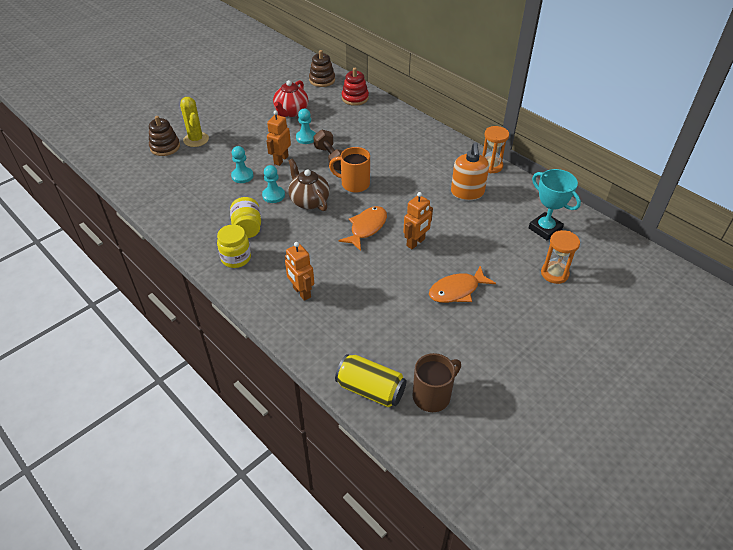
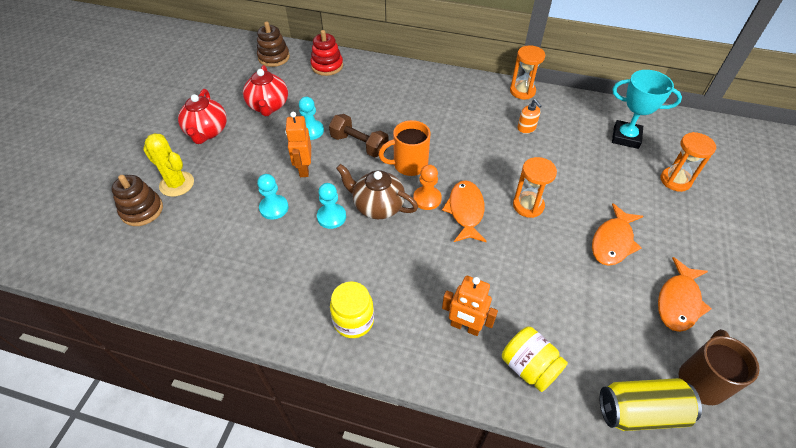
camera: 30 degrees left, 5 degrees up
(238, 114) = (207, 132): none -> red teapot
(247, 228) = (334, 273): yellow jar -> yellow jar (529, 367)
(347, 210) = (427, 199): none -> orange pawn
(416, 242) = (528, 205): orange robot -> orange hourglass
(467, 192) = (526, 128): orange soap dispenser -> orange soap dispenser, size x0.53
(467, 346) = (678, 301): none -> orange fish

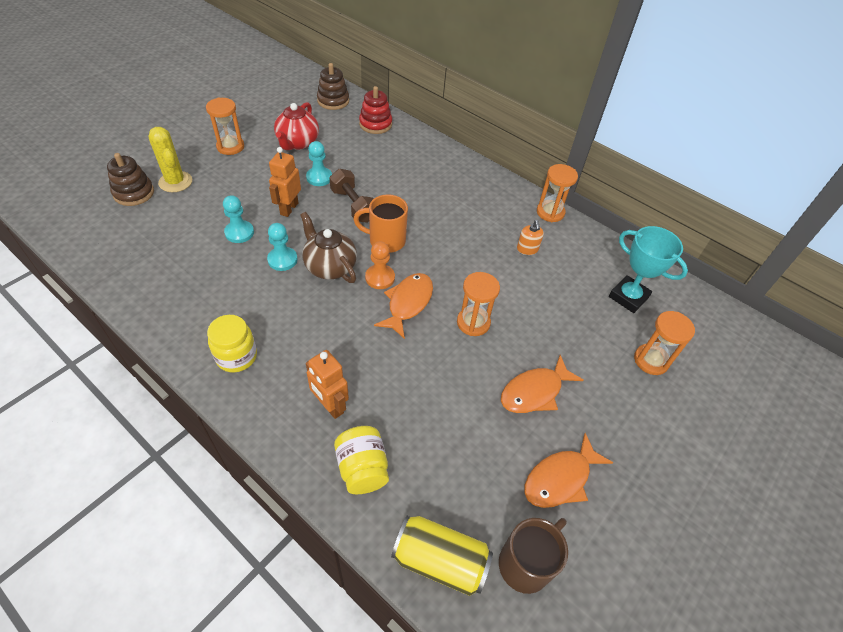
camera: 20 degrees right, 0 degrees up
(207, 132) = (230, 147): red teapot -> orange hourglass

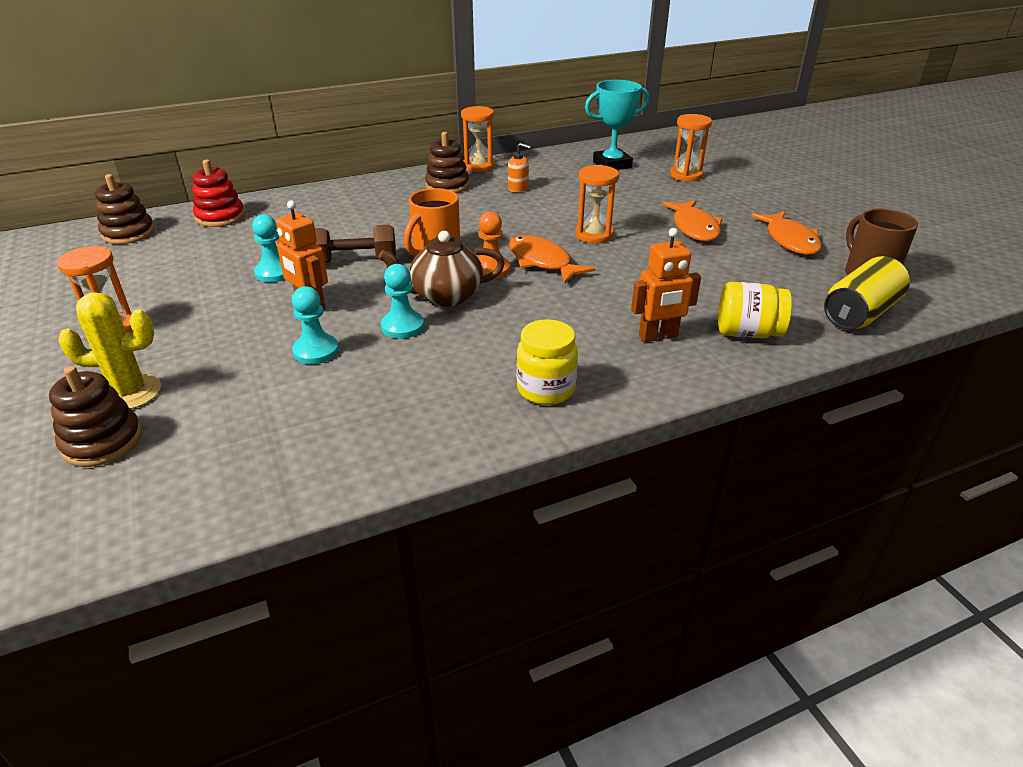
camera: 60 degrees left, 15 degrees down
(298, 143) = (181, 274): red teapot -> none
(499, 207) = (447, 186): none -> brown stacking toy

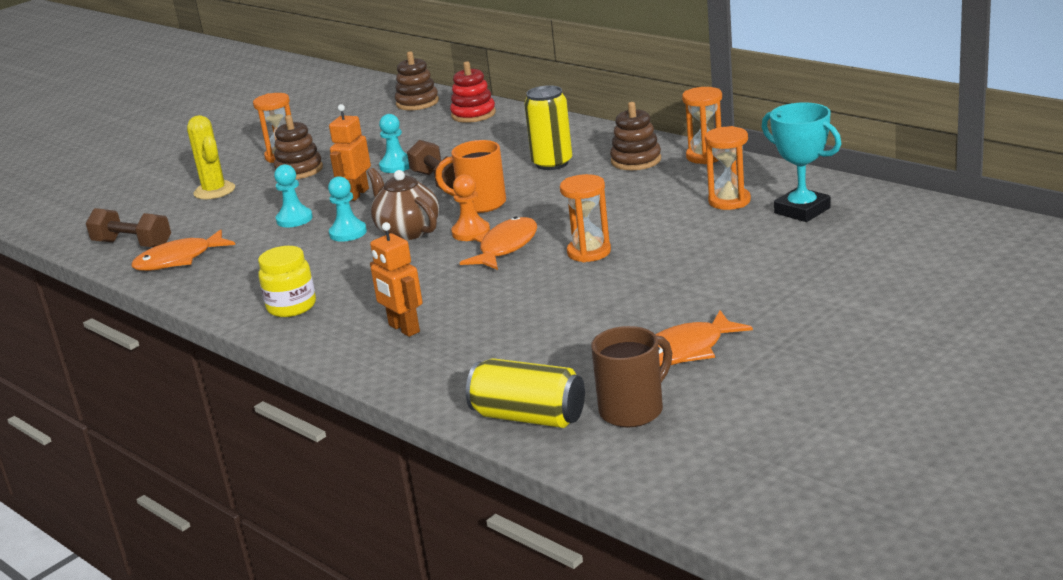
camera: 70 degrees right, 10 degrees down
(102, 442) = (164, 205): brown stacking toy -> brown stacking toy (299, 170)
(197, 489) = (132, 244): none -> brown dumbbell
(398, 212) = (552, 163): none -> yellow can
(518, 188) = (669, 189): orange soap dispenser -> none
(686, 175) = (823, 255): orange hourglass -> orange hourglass (729, 201)
(694, 228) = (662, 293): orange fish -> orange fish (179, 260)
(747, 333) = (440, 366): yellow jar -> none

